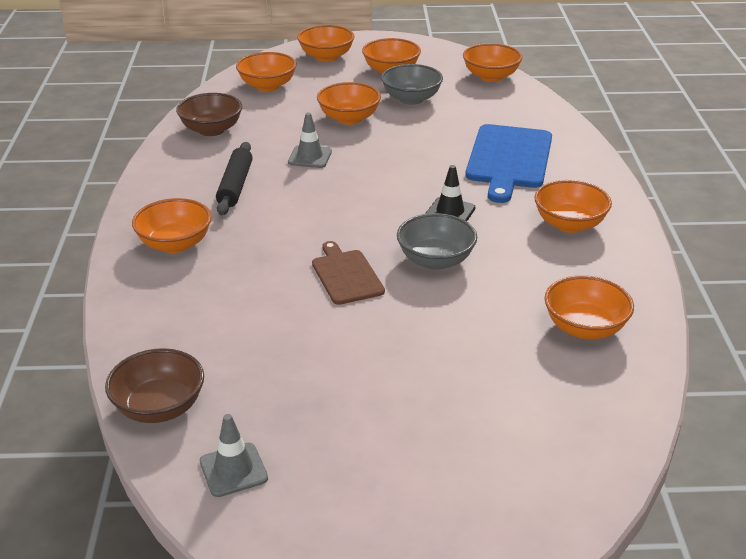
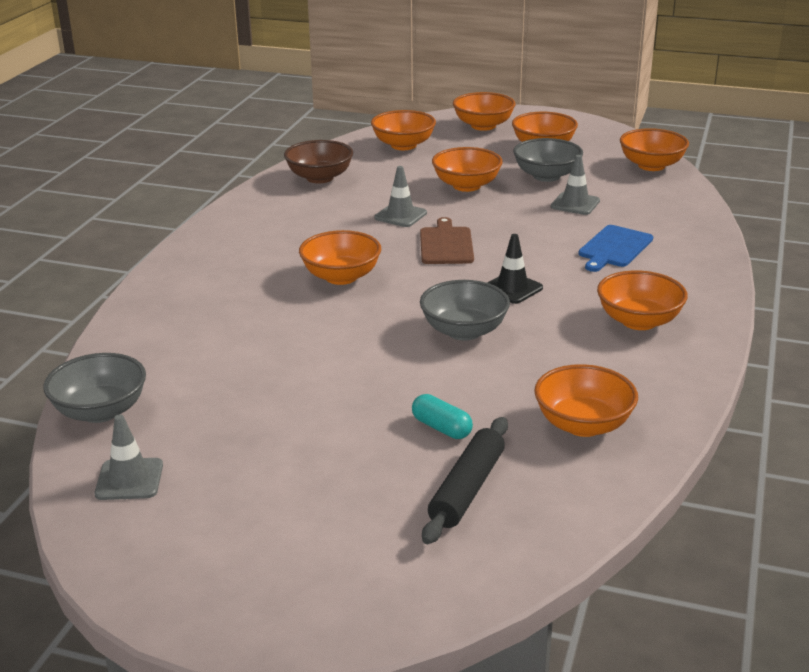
camera: 20 degrees right, 5 degrees down
(159, 407) = (100, 411): brown bowl -> grey bowl
(175, 244) = (214, 273): orange bowl -> orange bowl (341, 277)
(235, 186) = (308, 231): black rolling pin -> black rolling pin (467, 489)
(346, 275) = (361, 329): brown cutting board -> brown cutting board (446, 244)
(451, 122) = (575, 204): none -> grey traffic cone
(475, 356) = (441, 428): none -> turquoise capsule
(508, 159) = (614, 248): blue cutting board -> blue cutting board, size x0.59

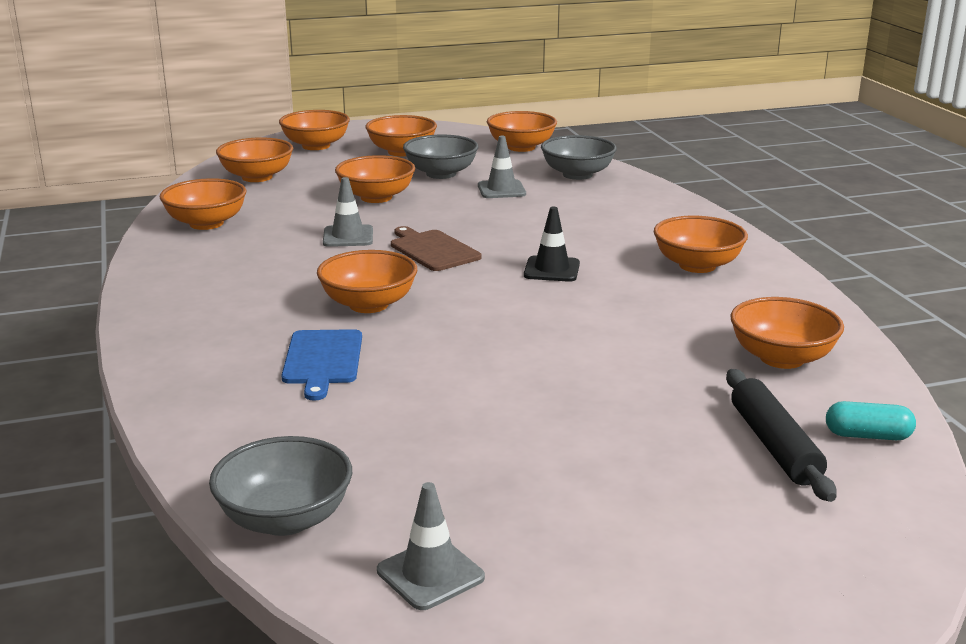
camera: 35 degrees left, 5 degrees down
(320, 178) = (206, 223): brown bowl -> orange bowl
(441, 428) = (671, 403): turquoise capsule -> turquoise capsule (867, 435)
(464, 331) = (563, 316): grey bowl -> grey bowl (577, 174)
(614, 248) = (589, 216): blue cutting board -> blue cutting board (322, 360)

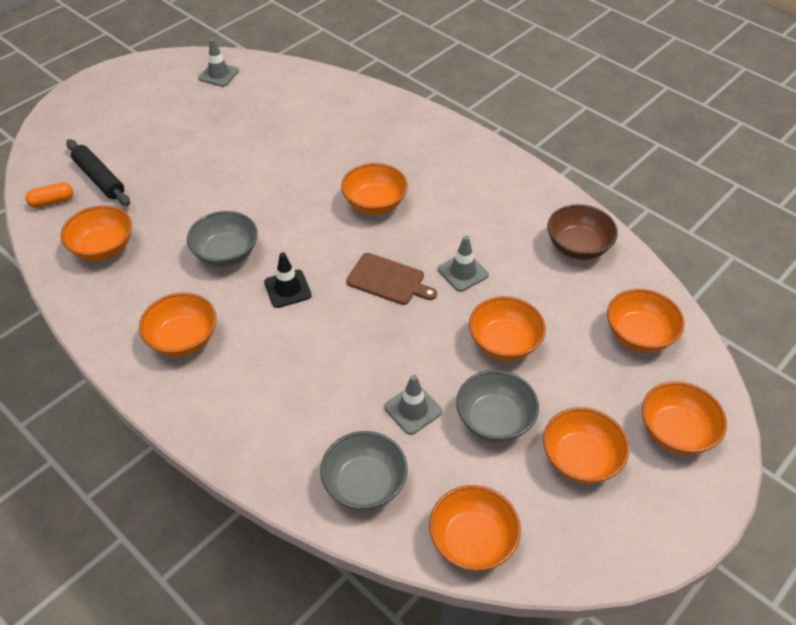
camera: 150 degrees right, 25 degrees up
(206, 223) = (578, 247): orange bowl -> brown bowl
(285, 519) = (288, 75): grey bowl -> grey bowl (226, 254)
(322, 360) = (355, 152): blue cutting board -> none
(867, 435) = (52, 201): turquoise capsule -> orange capsule

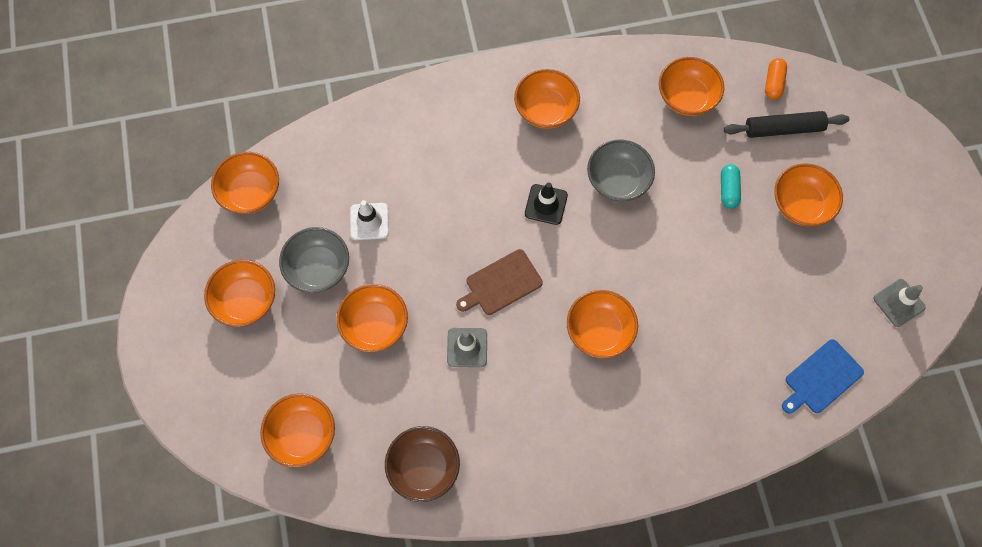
camera: 125 degrees right, 20 degrees up
(185, 186) = (728, 190): none -> turquoise capsule
(308, 88) = (821, 378): none -> blue cutting board
(365, 484) = (338, 156): grey bowl -> none
(413, 409) = (369, 221): grey traffic cone -> white traffic cone
(675, 432) = (210, 383): orange bowl -> orange bowl (800, 204)

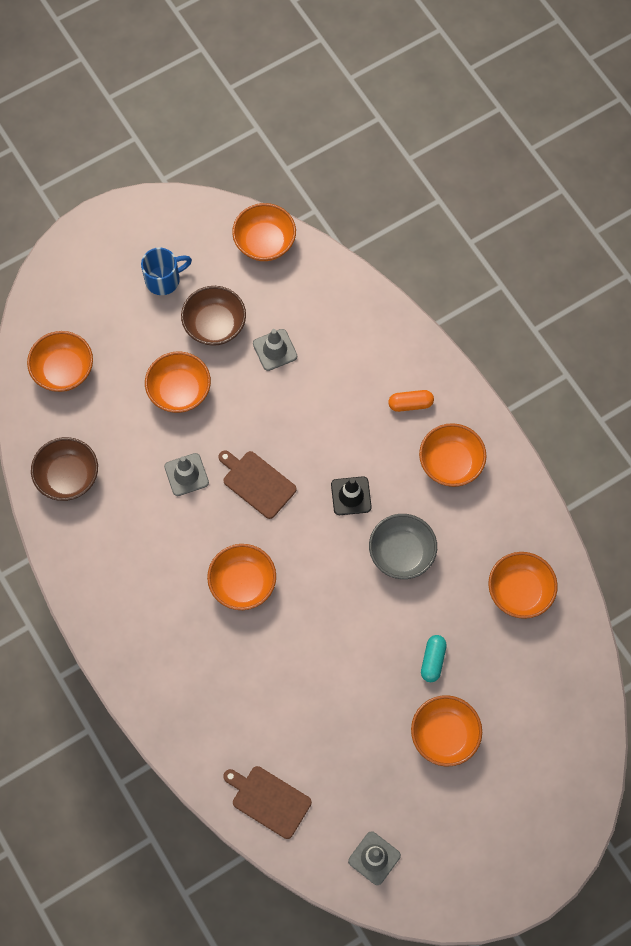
camera: 70 degrees right, 0 degrees up
(246, 301) = (164, 279): orange bowl -> blue mug
(318, 268) = (215, 325): grey bowl -> brown bowl
(369, 221) = (275, 350): white traffic cone -> grey traffic cone
(728, 190) = (433, 660): turquoise capsule -> turquoise capsule turned 60 degrees counterclockwise
(773, 83) = (572, 672): orange capsule -> orange capsule (410, 404)
(783, 129) = (523, 696): black rolling pin -> none
(821, 378) = (269, 800): blue cutting board -> brown cutting board

